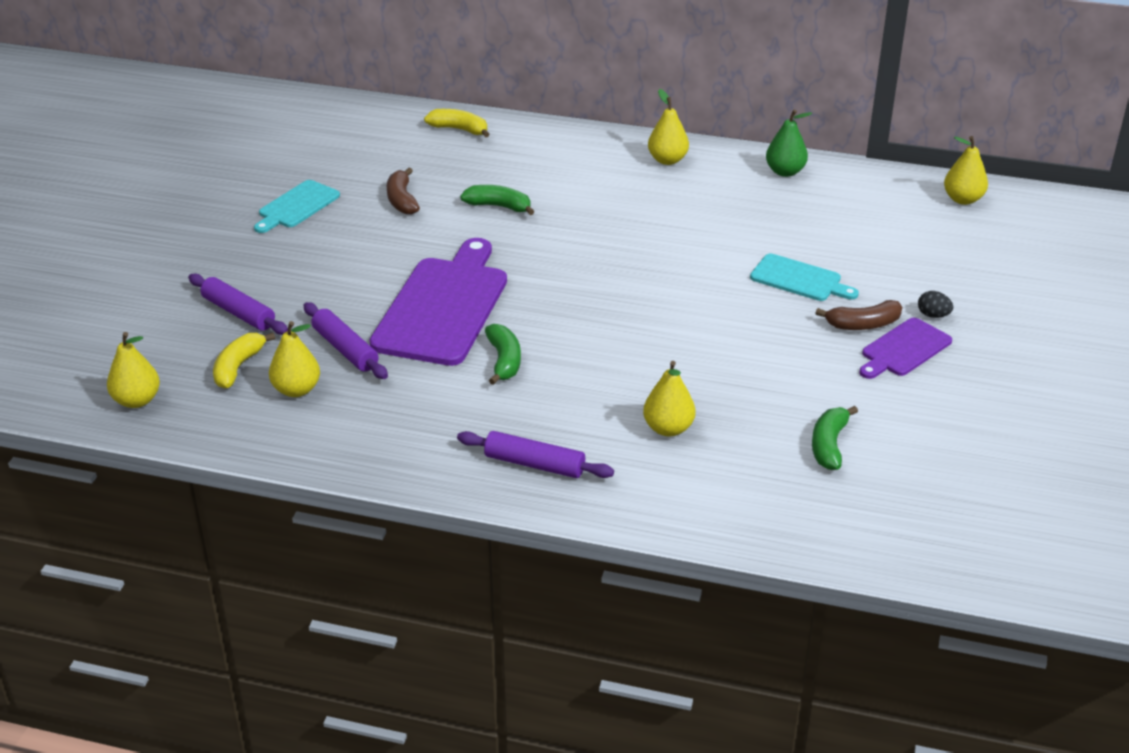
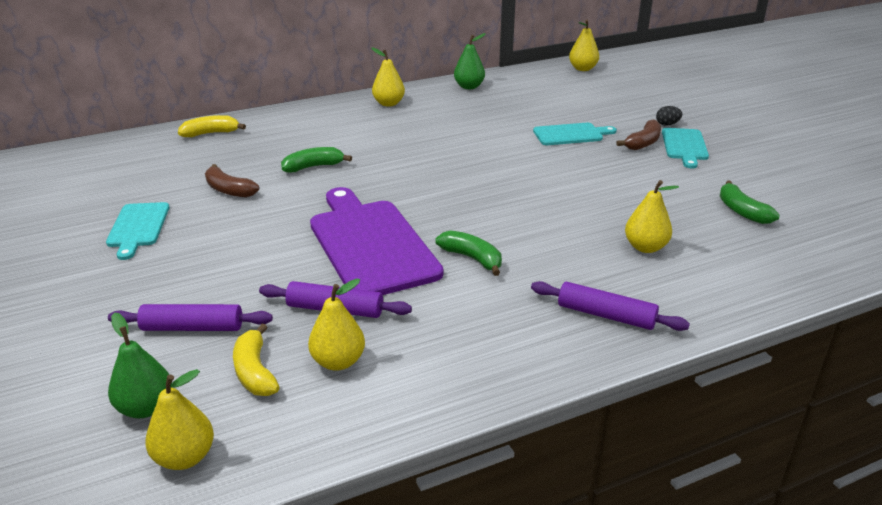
camera: 40 degrees left, 5 degrees down
(151, 356) = (146, 408): none -> green pear
(534, 464) = (606, 315): purple rolling pin -> purple rolling pin turned 45 degrees clockwise
(904, 349) = (684, 146): purple cutting board -> turquoise cutting board

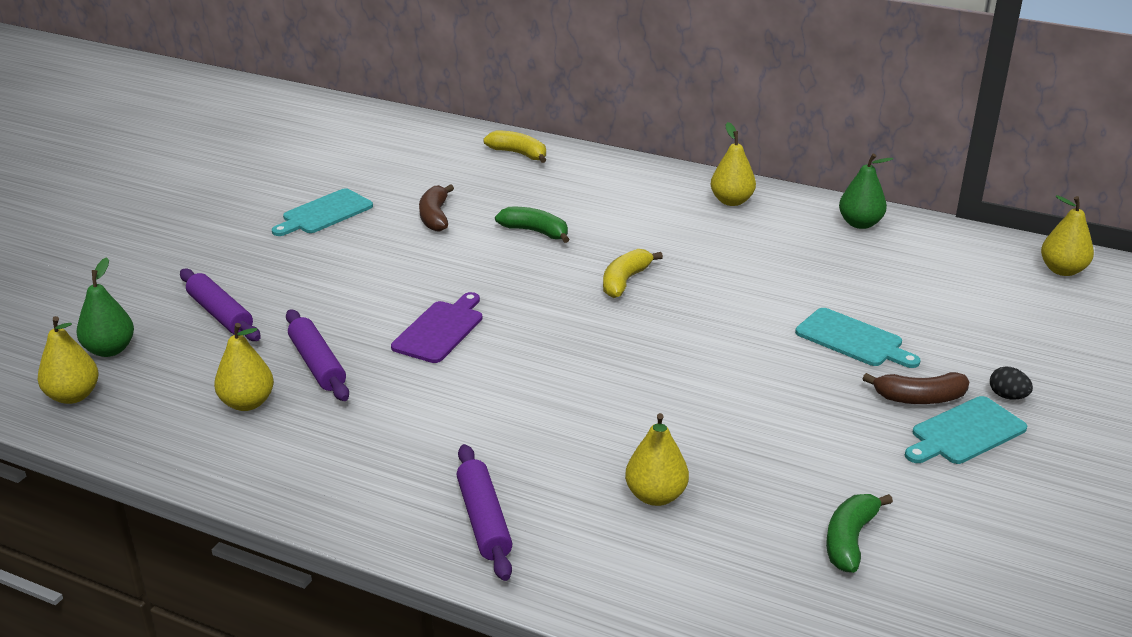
camera: 50 degrees right, 0 degrees up
(255, 372) = (195, 371): yellow banana -> yellow banana (625, 281)
(370, 244) = (440, 330): purple cutting board -> purple cutting board, size x0.53
(472, 258) = (487, 395): green banana -> none

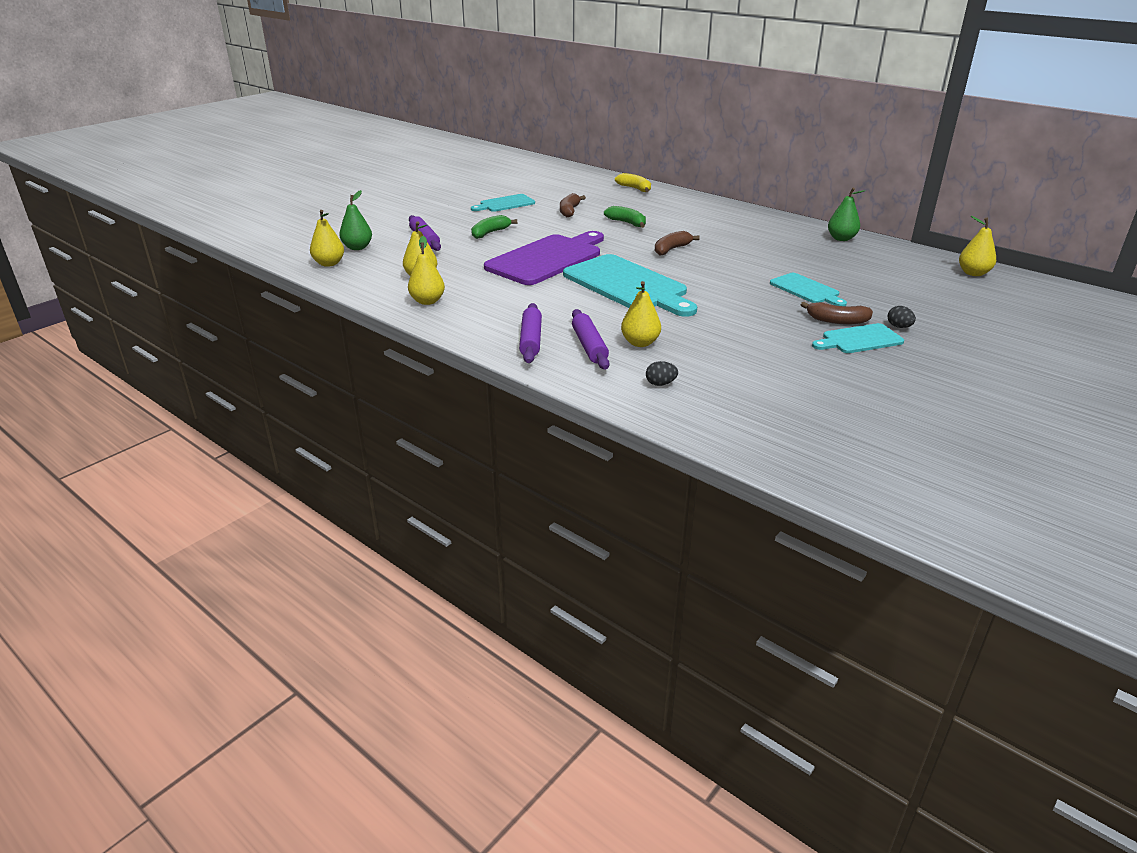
camera: 15 degrees right, 0 degrees up
(317, 364) = (469, 265): purple rolling pin -> purple rolling pin (589, 346)
(440, 330) = (547, 259): purple cutting board -> purple cutting board, size x1.90
(589, 370) = (628, 285): none -> turquoise cutting board
(625, 281) = (671, 249): yellow banana -> brown banana
(720, 581) = (660, 384): none -> black egg
(731, 201) = (760, 221): yellow pear -> yellow pear (427, 301)
(850, 540) = (754, 377): green banana -> green banana (490, 233)

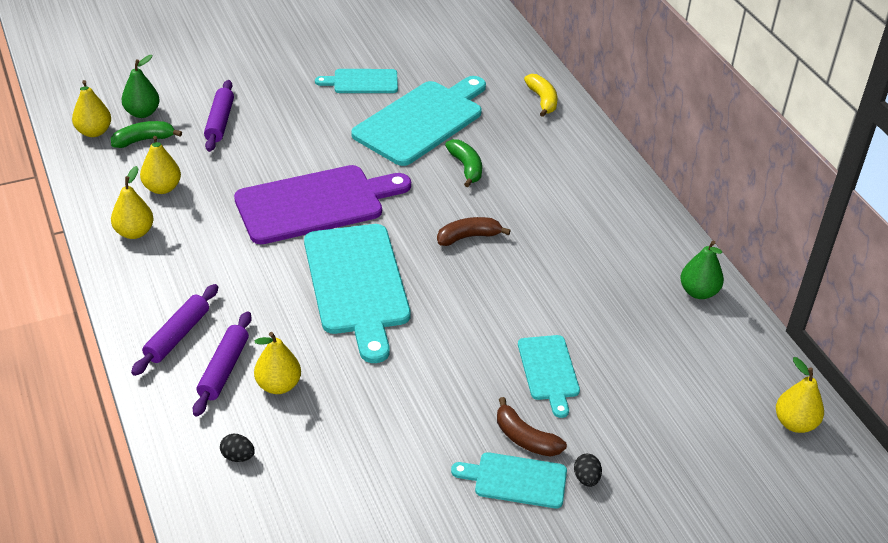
camera: 25 degrees right, 10 degrees up
(490, 233) = (297, 133): green banana -> green banana (144, 140)
(569, 211) = (421, 121): brown banana -> turquoise cutting board

